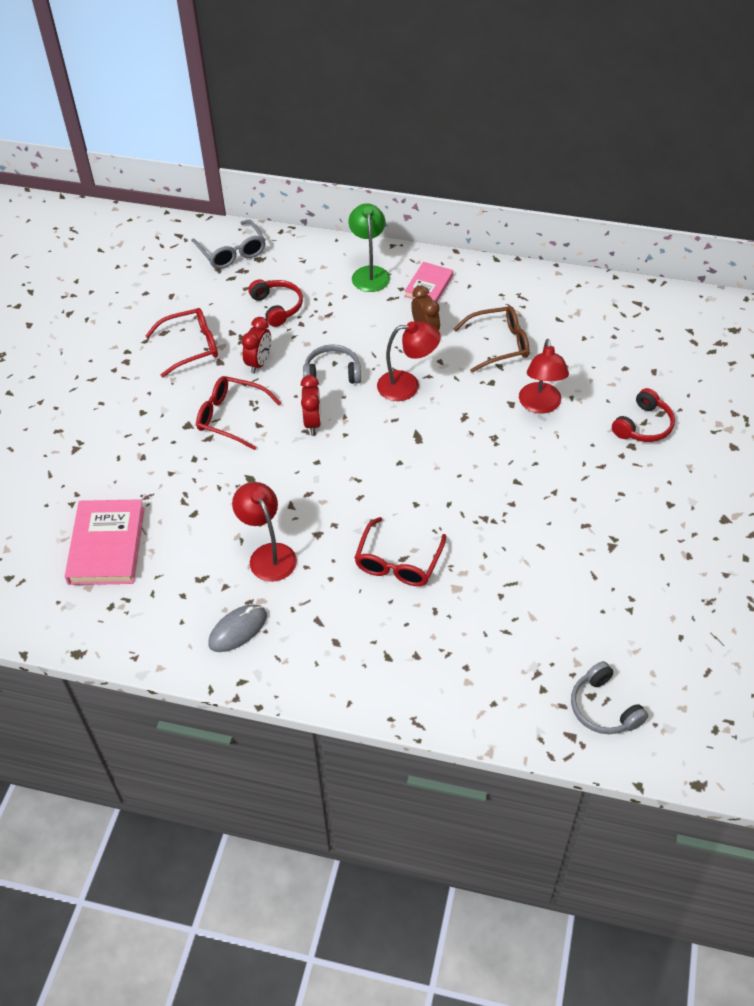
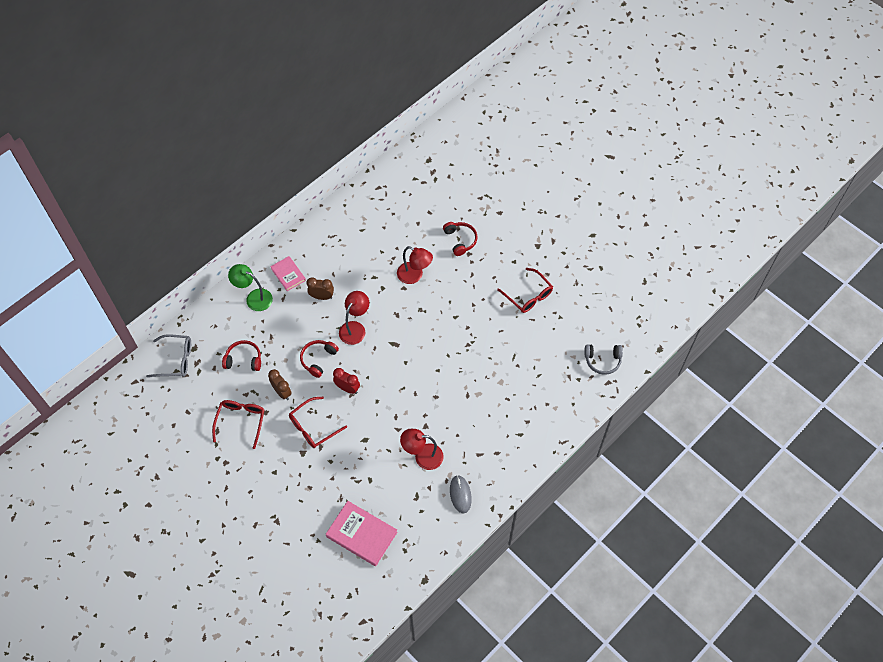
camera: 60 degrees left, 10 degrees up
(259, 363) = (282, 392): red clock -> brown clock
(332, 373) = (318, 359): grey headphones -> red headphones
(398, 562) = (468, 399): red glasses -> red glasses (528, 296)
(499, 344) = (358, 268): brown glasses -> none

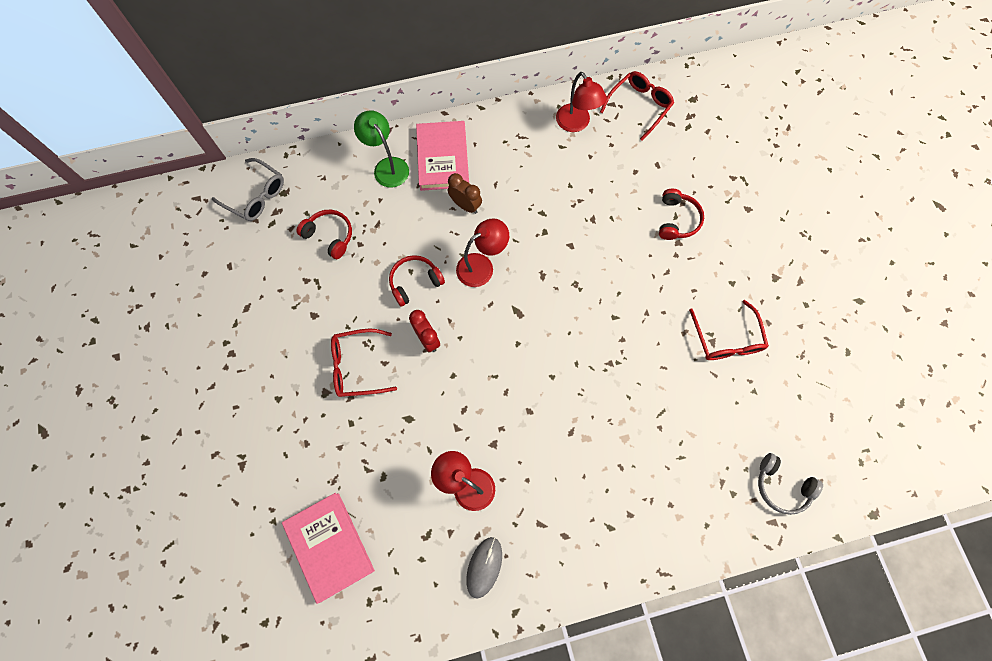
camera: 30 degrees right, 10 degrees up
(241, 421) = (280, 311): red glasses -> red glasses (639, 106)
(282, 392) = (348, 300): brown clock -> none
(288, 274) = (443, 158): pink book -> pink book, size x1.64
(414, 276) = (593, 236): red lamp -> red lamp (576, 124)

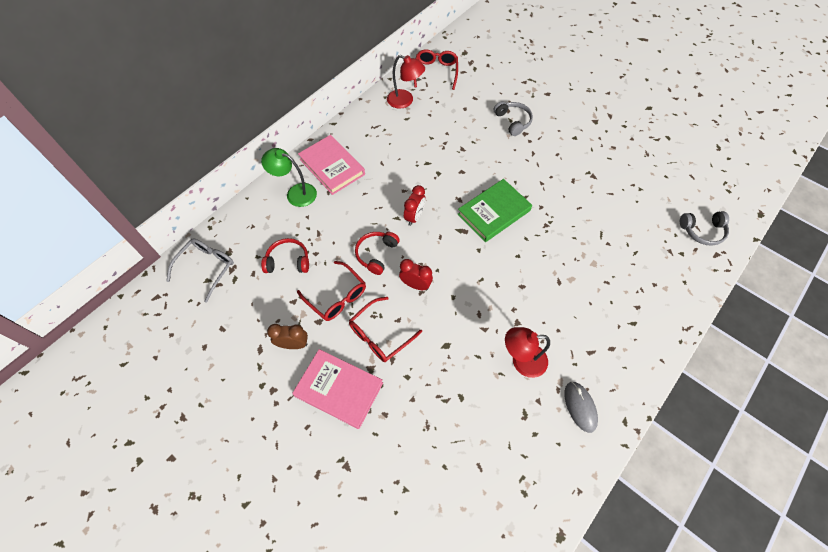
camera: 35 degrees left, 10 degrees down
(256, 196) = (207, 267): grey glasses -> grey glasses turned 60 degrees counterclockwise
(329, 546) = (462, 475): pink book -> pink book (339, 389)
(465, 205) = (372, 186): brown clock -> brown clock (293, 344)
(482, 266) = (414, 217): red lamp -> red clock
(566, 313) = (494, 212): none -> green book
(677, 220) = (513, 121): red headphones -> grey headphones
(726, 339) = (600, 170): red glasses -> red glasses (337, 297)

